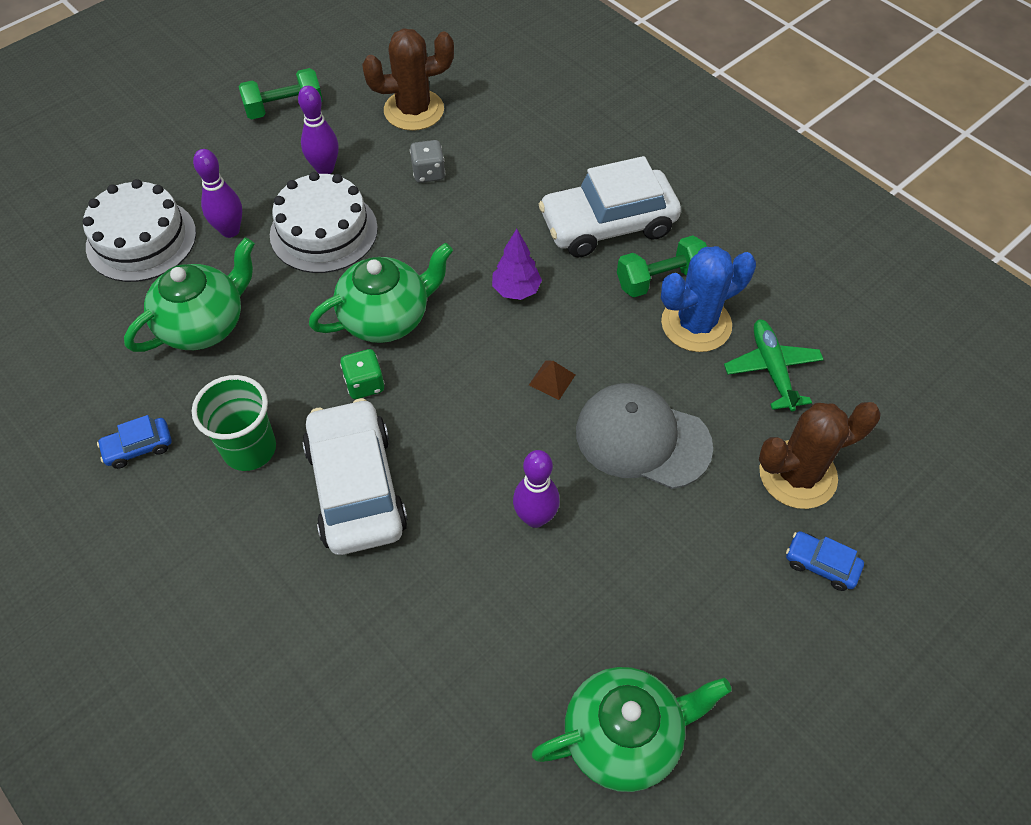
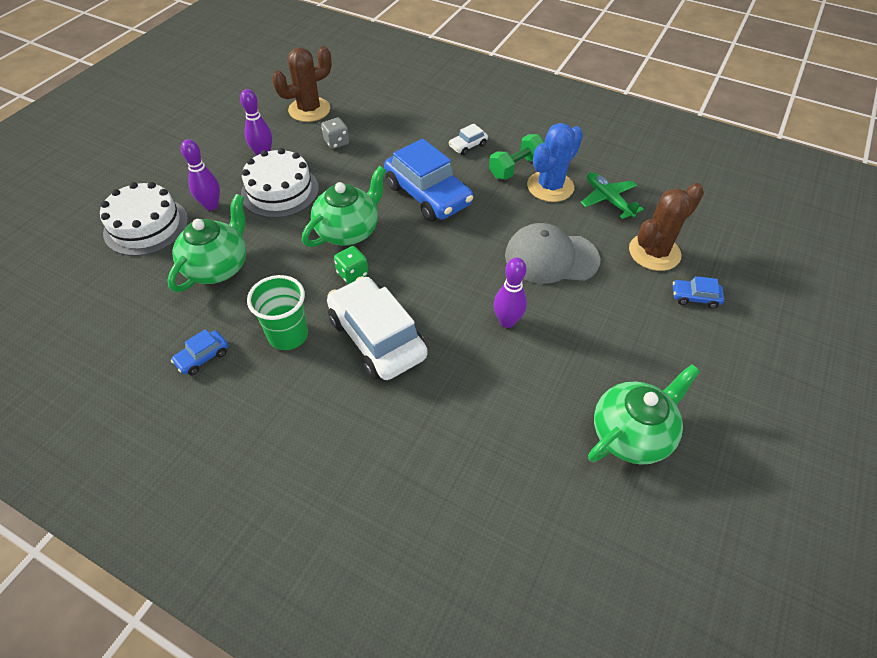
camera: 20 degrees left, 5 degrees down
(284, 108) = (218, 126): green dumbbell -> none
(516, 290) = (428, 195): purple tree -> blue car
(552, 380) = (477, 239): brown pyramid -> none
(608, 225) = (468, 146): white car -> white car, size x0.44

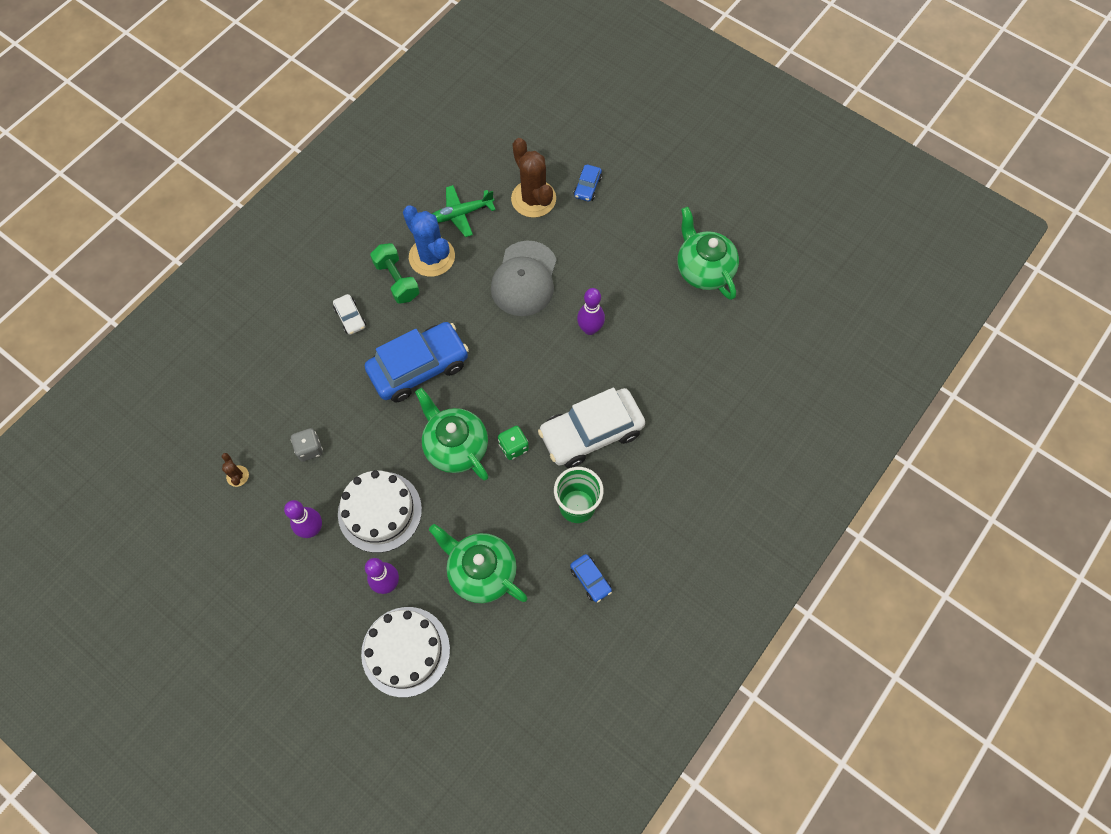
camera: 80 degrees left, 15 degrees up
(309, 110) = (237, 476): brown cactus -> brown cactus, size x0.44

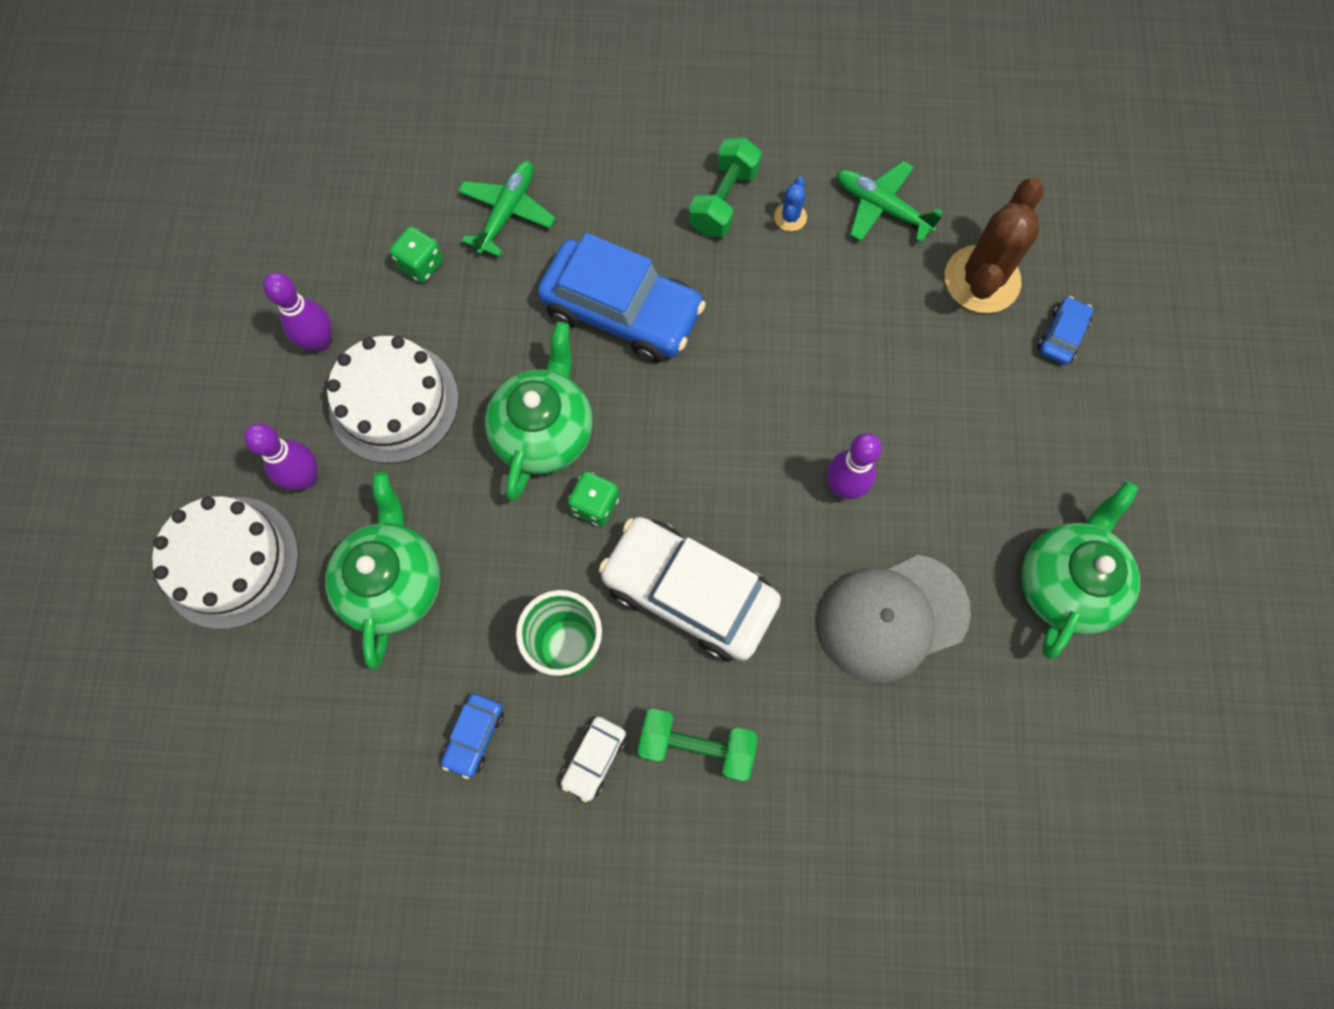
camera: 55 degrees right, 5 degrees up
(237, 476) = (332, 212): brown cactus -> none
(310, 449) = (421, 265): grey dice -> green dice
(315, 387) = (507, 213): none -> green plane
(350, 317) = (630, 185): white car -> white car (594, 759)
(432, 257) = (790, 217): blue cactus -> blue cactus, size x0.44
(524, 279) = (851, 351): grey cap -> grey cap (892, 617)
(587, 187) = (1061, 336): blue car -> blue car turned 135 degrees clockwise
(667, 478) = (696, 746): none -> green dumbbell

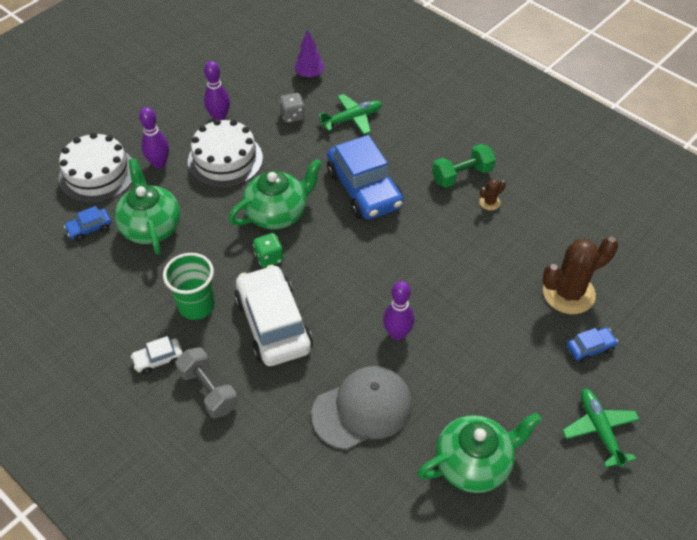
camera: 40 degrees right, 20 degrees down
(381, 180) = (309, 75): none -> purple tree
(394, 583) = (151, 227): green teapot -> green teapot turned 60 degrees counterclockwise
(421, 265) = (292, 116): green dice -> grey dice
(474, 736) = (119, 310): blue car -> blue car (89, 228)
(696, 746) = (208, 390): green dumbbell -> grey dumbbell
(790, 217) = (489, 202): blue cactus -> brown cactus
(882, 208) = (544, 228): green plane -> green plane (599, 430)
(892, 617) = (362, 409): grey cap -> grey cap turned 135 degrees clockwise

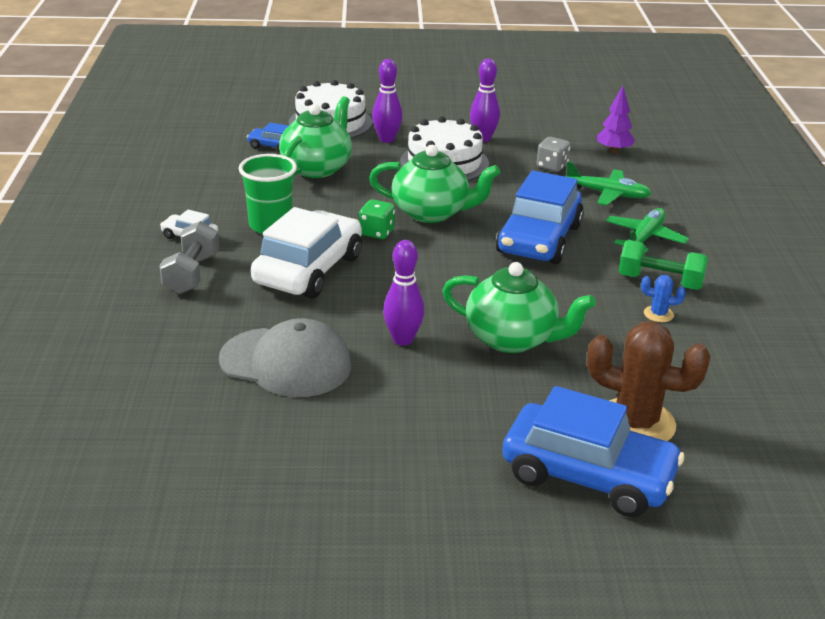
camera: 45 degrees right, 20 degrees down
(474, 463) = (316, 464): green teapot -> green teapot (512, 339)
(489, 202) = (658, 314): brown cactus -> blue cactus
(590, 348) = (588, 475): blue car -> blue car, size x2.27
(599, 430) = (487, 538): green plane -> green plane (644, 238)

